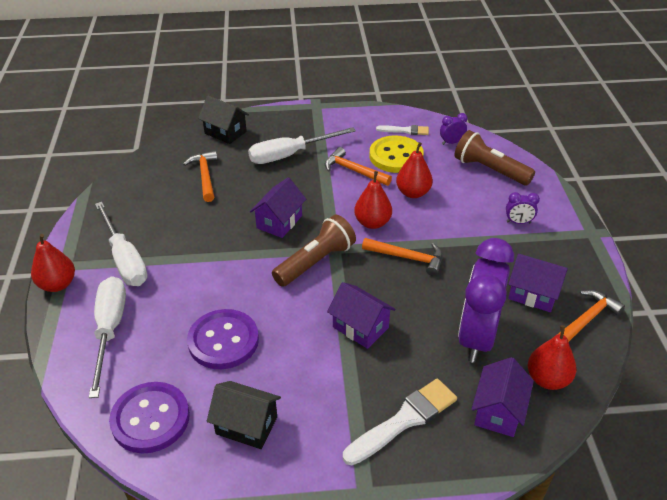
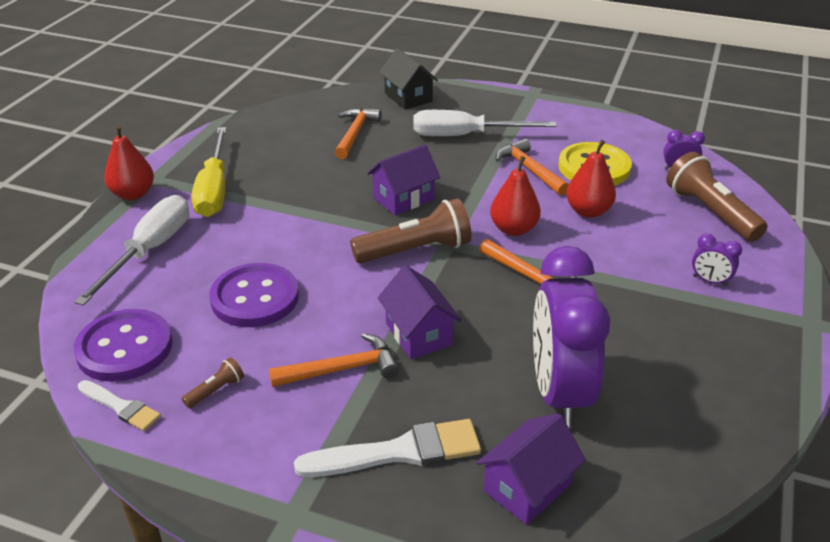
camera: 25 degrees right, 5 degrees down
(124, 259) = (214, 189): white screwdriver -> yellow screwdriver
(246, 425) = (216, 390): black house -> brown flashlight
(405, 130) = (626, 144): white brush -> white brush (121, 407)
(476, 337) = (559, 393): purple clock -> purple clock turned 45 degrees counterclockwise
(533, 294) = (672, 369): purple house -> none
(547, 379) = (623, 475): red pear -> none
(586, 320) = (729, 423): orange hammer -> orange hammer (341, 369)

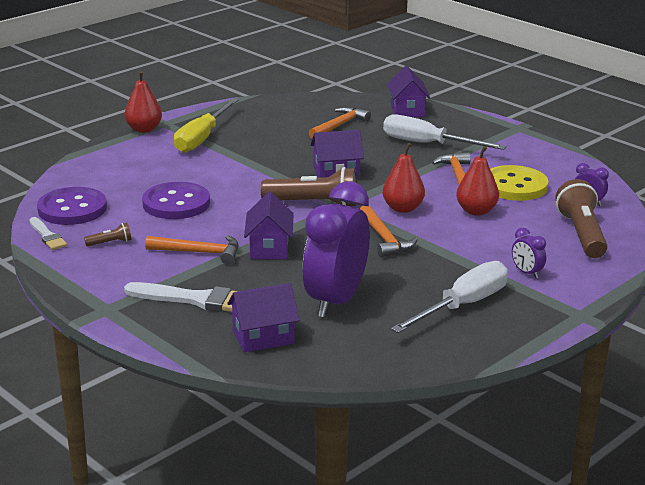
camera: 25 degrees right, 10 degrees down
(149, 251) = (129, 163): white screwdriver -> white screwdriver (462, 306)
(408, 97) = (407, 110): black house -> purple house

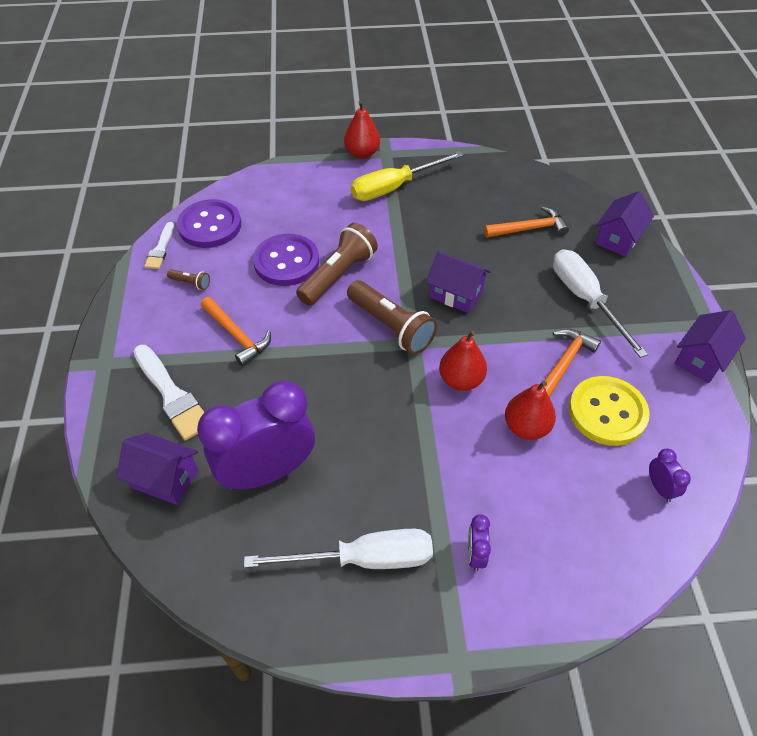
camera: 40 degrees right, 25 degrees up
(269, 248) = (293, 364): purple house -> purple house (701, 359)
(384, 238) = (399, 412): orange hammer -> none
(581, 234) = (597, 533): brown flashlight -> brown flashlight (338, 275)

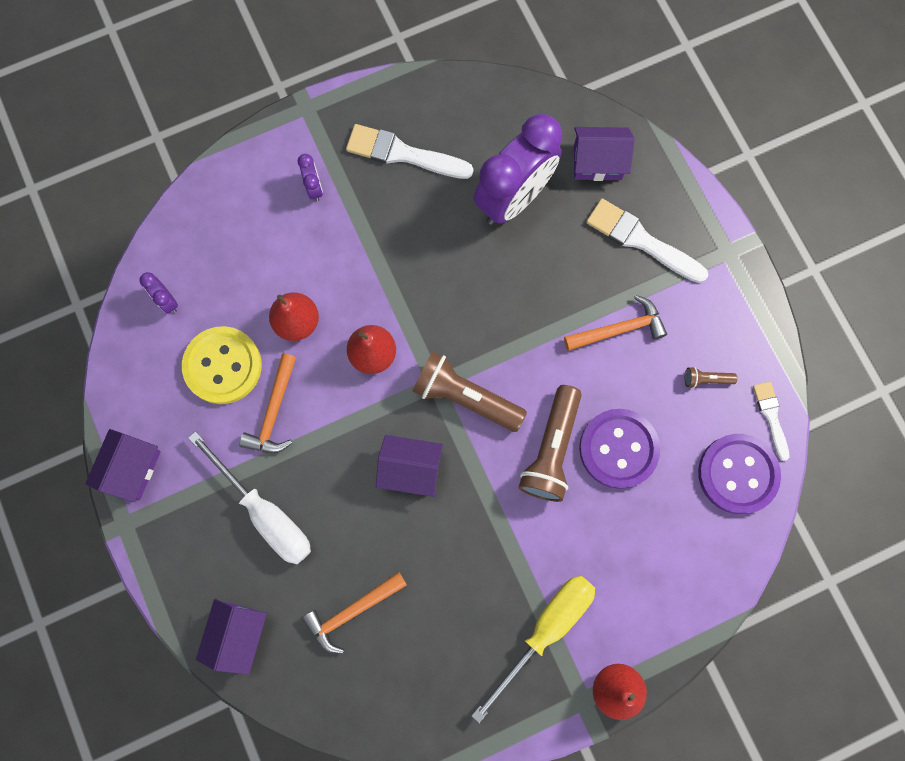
camera: 160 degrees right, 25 degrees up
(236, 335) = (618, 329): orange hammer -> orange hammer turned 135 degrees clockwise
(363, 559) = (403, 154): white screwdriver -> white brush

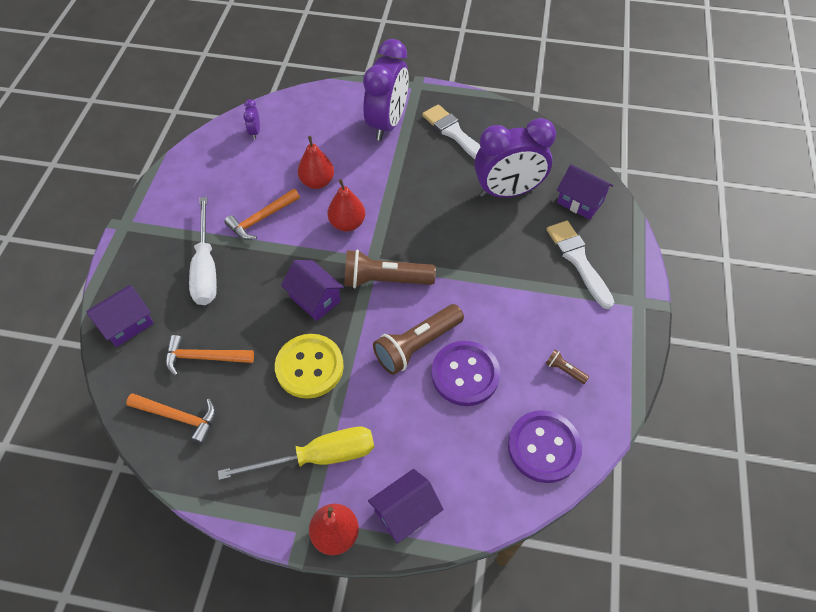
camera: 35 degrees right, 20 degrees down
(132, 468) = (156, 200): purple house -> purple house (405, 512)
(223, 366) = (255, 179): yellow button -> yellow button (309, 367)
(314, 188) = (387, 123): purple clock -> purple clock, size x2.48
(465, 397) = (385, 280): brown flashlight -> brown flashlight turned 60 degrees counterclockwise
(618, 329) = (522, 302): orange hammer -> orange hammer (178, 417)
(771, 416) = (598, 425): white brush -> none

